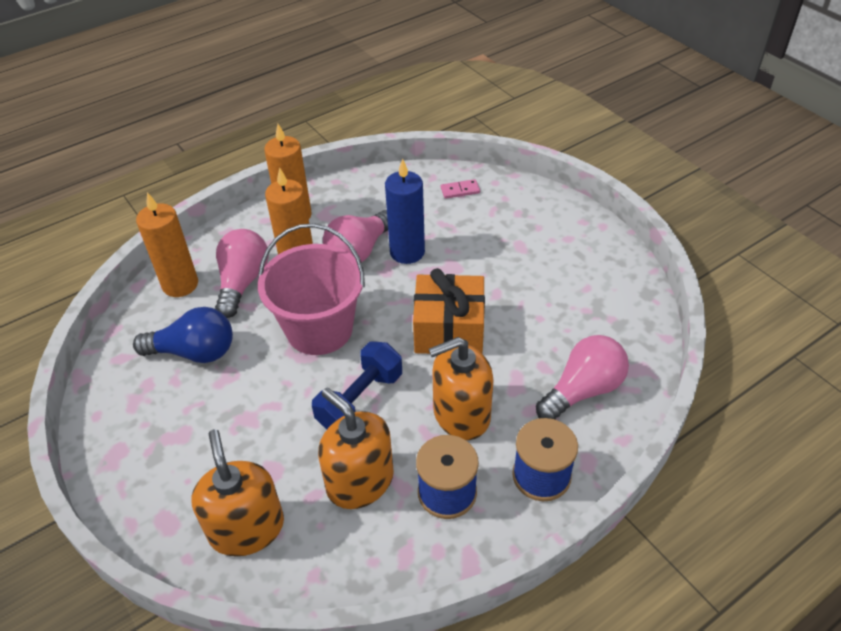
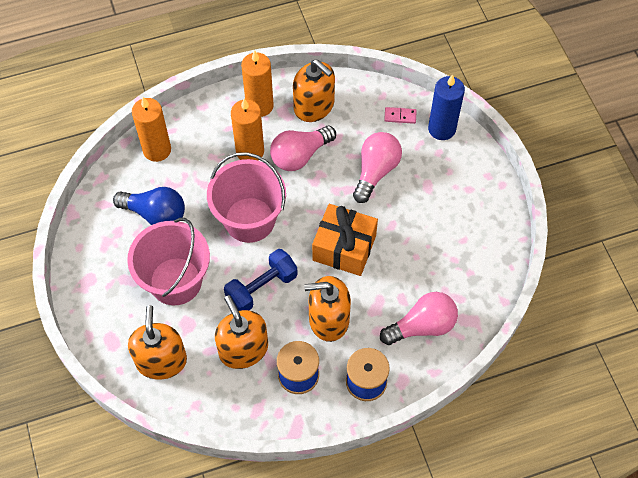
camera: 15 degrees right, 15 degrees up
(241, 422) = (175, 281): none -> pink bucket
(243, 282) = (204, 161): pink light bulb -> pink light bulb (375, 171)
(359, 202) = (314, 106): none -> orange soap dispenser
(407, 252) = (336, 167): blue candle -> blue candle (442, 129)

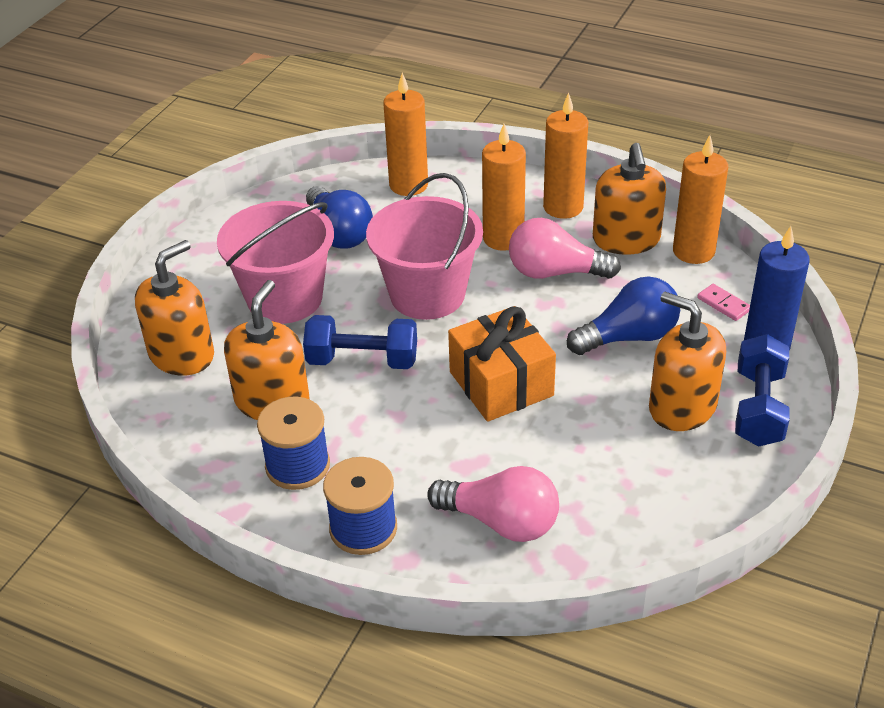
camera: 45 degrees right, 20 degrees down
(328, 319) = (398, 438): orange soap dispenser -> orange soap dispenser (682, 407)
(354, 90) = (693, 251): none -> orange candle
(375, 171) = (629, 337): pink light bulb -> blue light bulb
(471, 170) = (758, 408): none -> blue dumbbell

